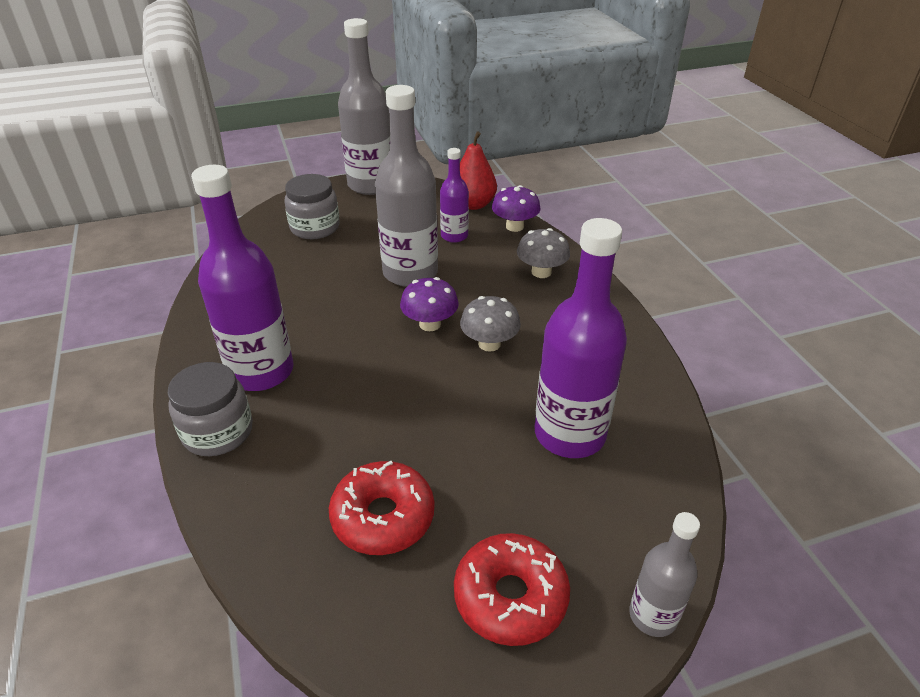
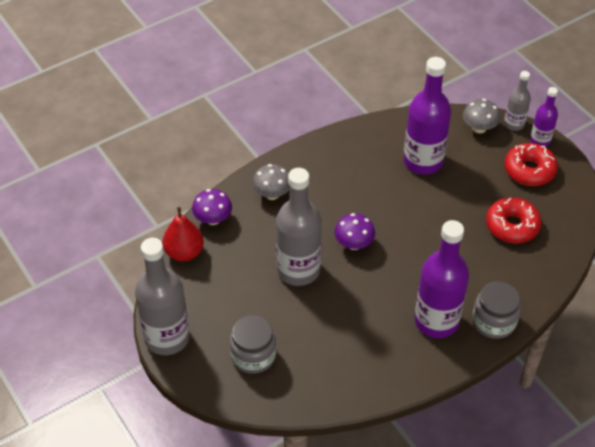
camera: 105 degrees left, 10 degrees up
(454, 236) = (238, 254): purple bottle -> purple bottle (540, 140)
(489, 344) = (362, 208): grey mushroom -> grey mushroom (479, 128)

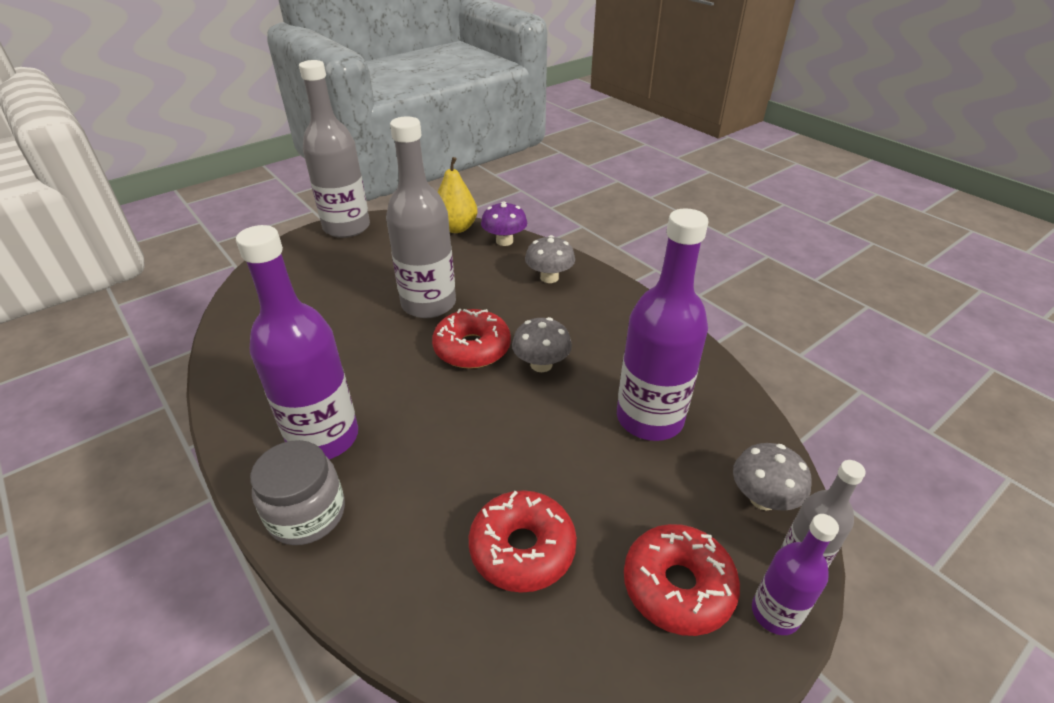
camera: 85 degrees right, 10 degrees down
(184, 252) = (456, 228): red pear -> yellow pear
(253, 355) = (309, 279): grey jar -> none
(354, 244) = (472, 348): purple mushroom -> red donut
(373, 207) = (541, 364): none -> grey mushroom

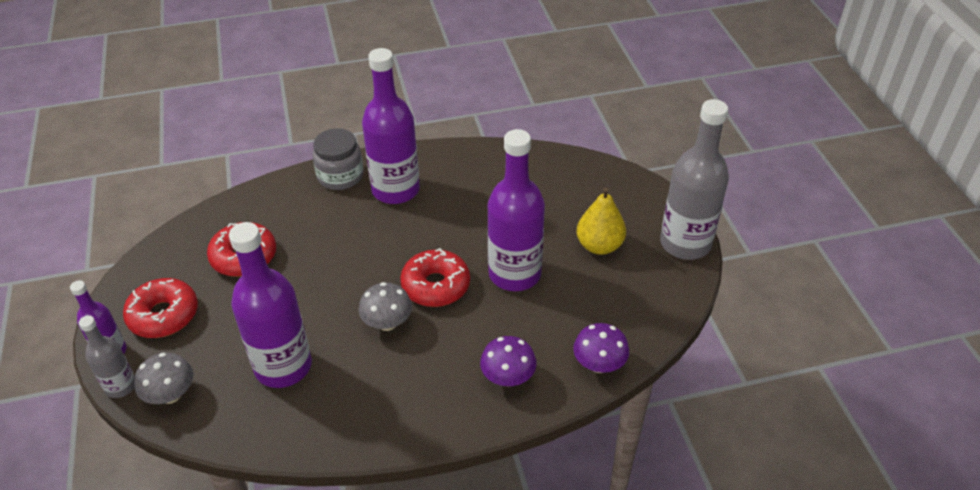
camera: 115 degrees right, 5 degrees up
(428, 304) = (514, 274): grey bottle -> purple bottle
(456, 228) = (647, 330): yellow pear -> yellow pear (599, 246)
(549, 277) = (508, 377): grey mushroom -> purple mushroom

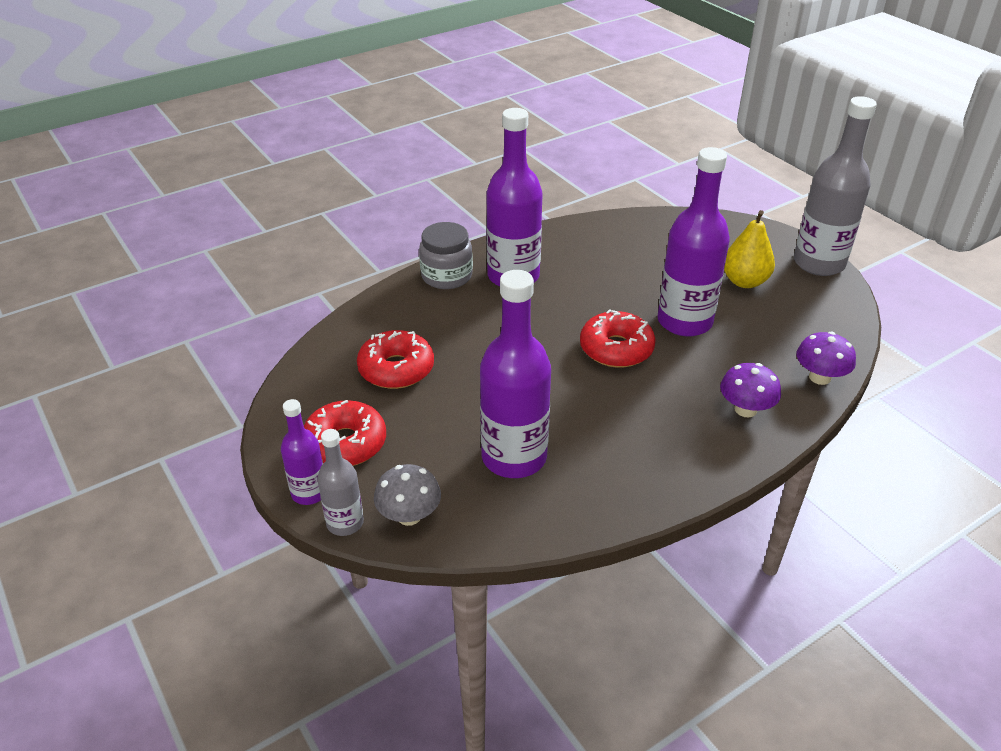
camera: 20 degrees left, 5 degrees down
(387, 323) = (592, 392): grey mushroom -> none

